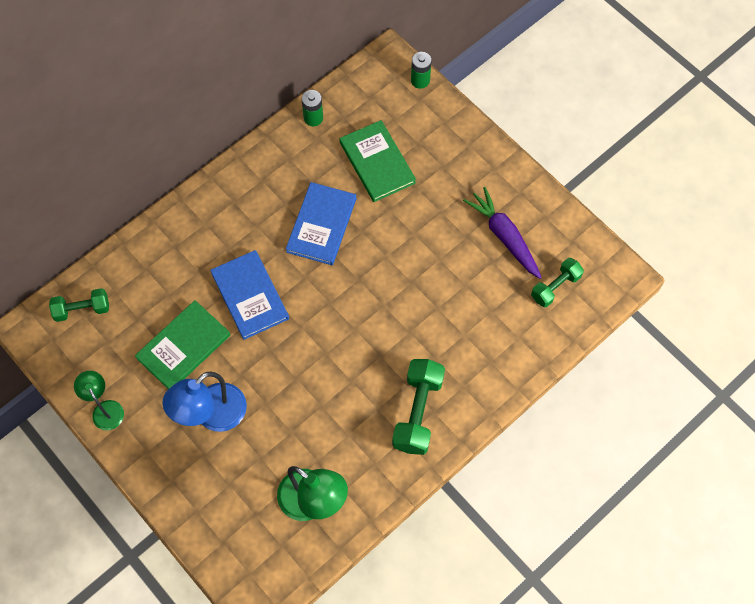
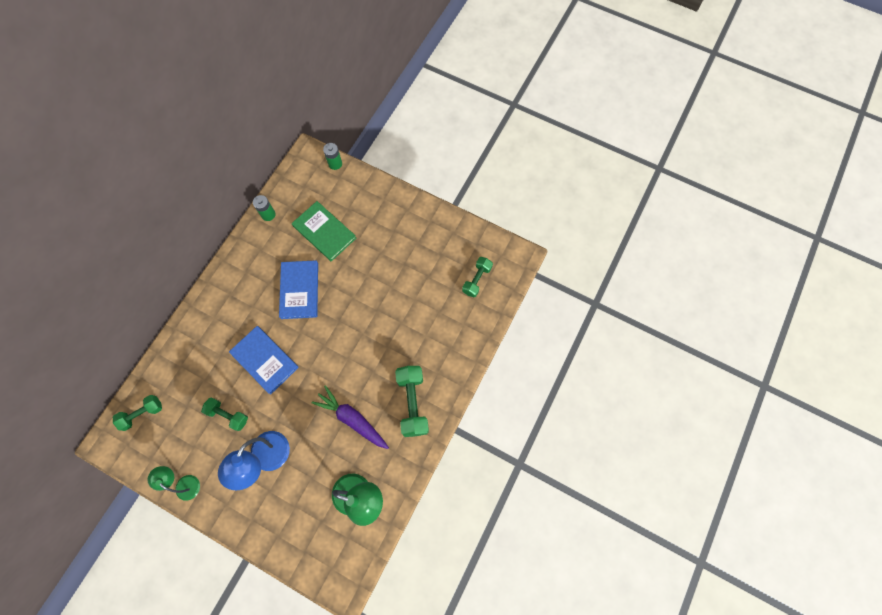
camera: 20 degrees left, 5 degrees up
(184, 347) = (228, 415): green book -> green dumbbell
(504, 236) = (430, 256): purple carrot -> purple carrot (352, 419)

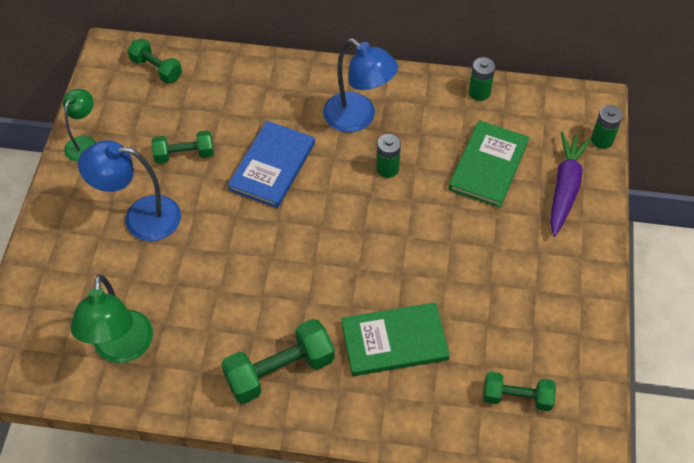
camera: 70 degrees right, 15 degrees down
(228, 415) = (184, 155): green dumbbell -> green dumbbell turned 75 degrees clockwise
(252, 293) = (358, 118): none -> blue lamp
(299, 290) = (387, 169): blue book -> green battery
(352, 419) = (228, 300): purple carrot -> purple carrot (565, 187)
(419, 331) = (394, 341): none -> green book

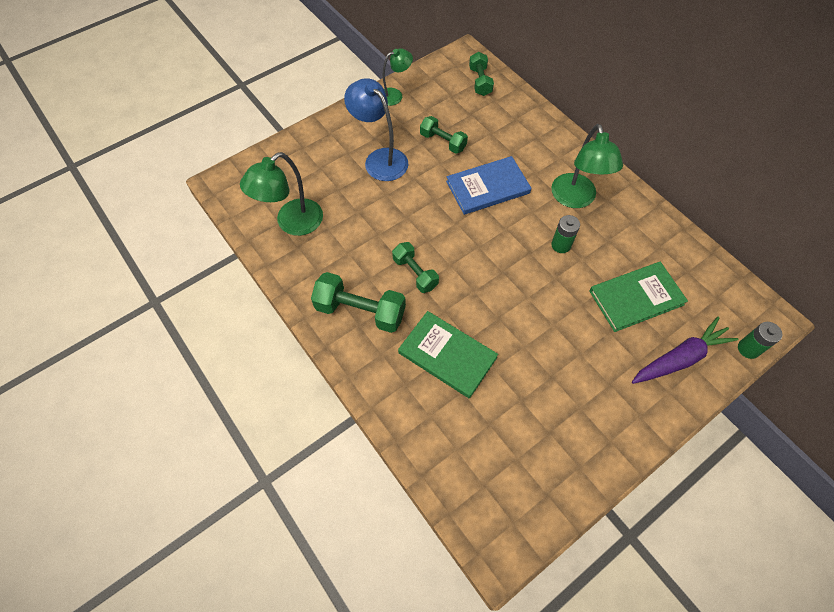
camera: 45 degrees right, 5 degrees up
(358, 118) = (575, 199): blue lamp -> green lamp
(479, 92) = (682, 245): green battery -> none
(517, 397) = (488, 465): green dumbbell -> green dumbbell (415, 273)

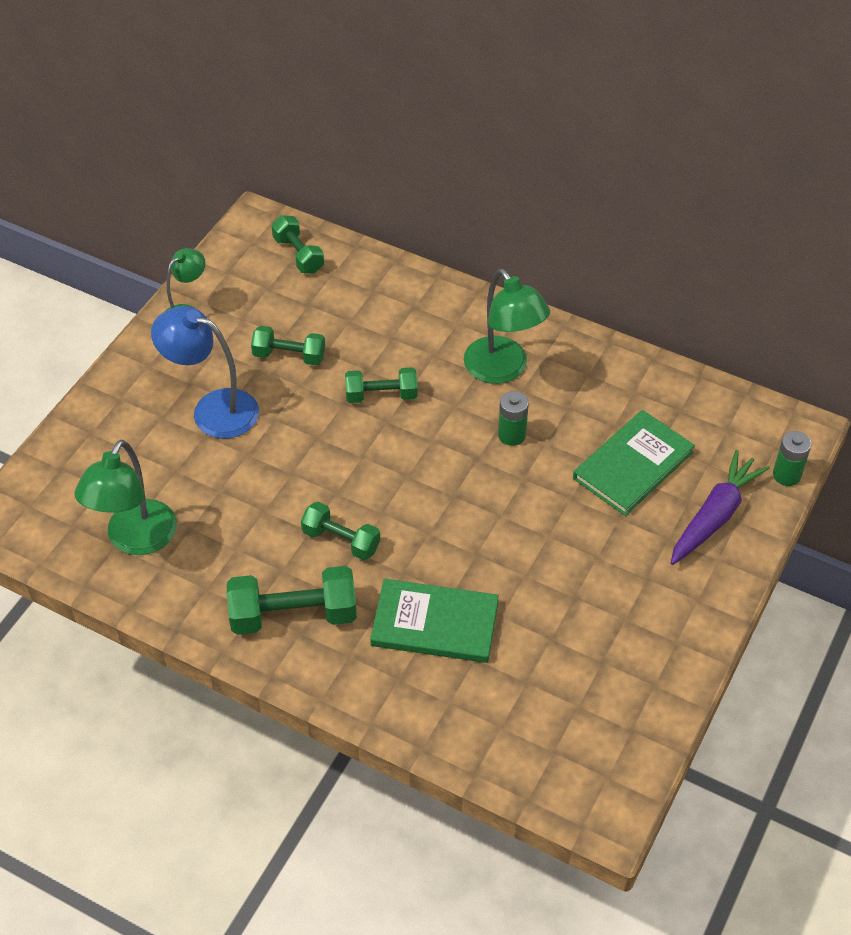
camera: 25 degrees left, 10 degrees down
(488, 187) = (381, 395): blue book -> green dumbbell

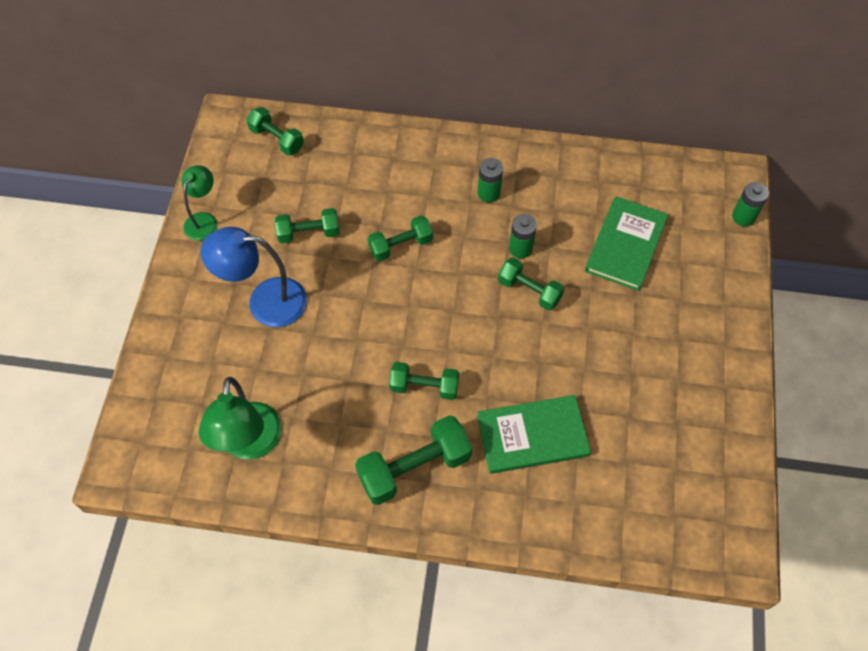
camera: 20 degrees left, 10 degrees up
(501, 480) = (529, 291): none -> green dumbbell
(503, 370) = (489, 193): green lamp -> green battery
(714, 516) = (706, 269): purple carrot -> none

